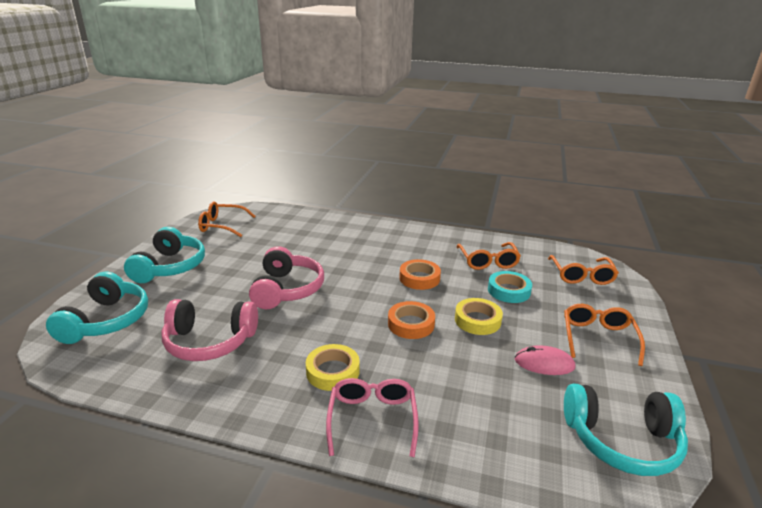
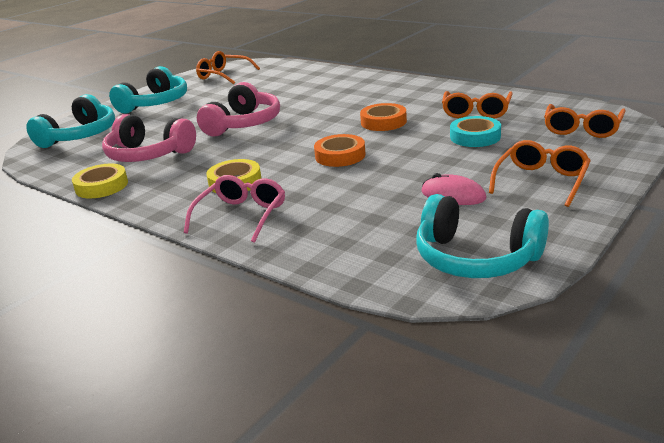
camera: 25 degrees right, 0 degrees up
(477, 320) = (413, 157): yellow tape -> yellow tape (102, 186)

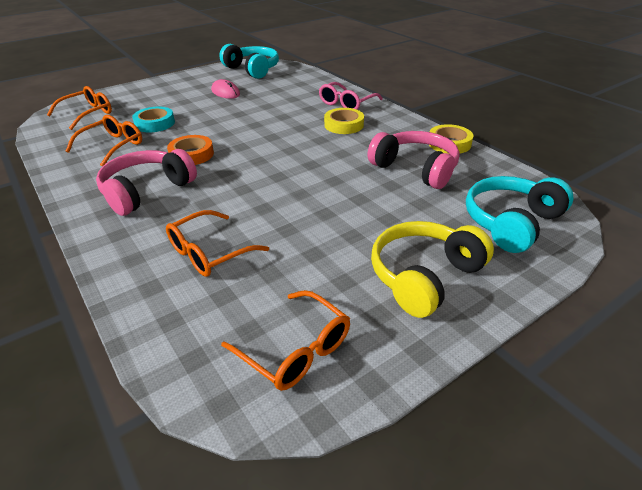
camera: 165 degrees left, 10 degrees up
(155, 103) = (424, 276): turquoise headphones -> yellow headphones
(243, 124) = (314, 188): pink headphones -> pink headphones (146, 191)
(340, 156) = (258, 130): orange tape -> none
(541, 181) = (174, 90): orange glasses -> orange glasses (209, 253)

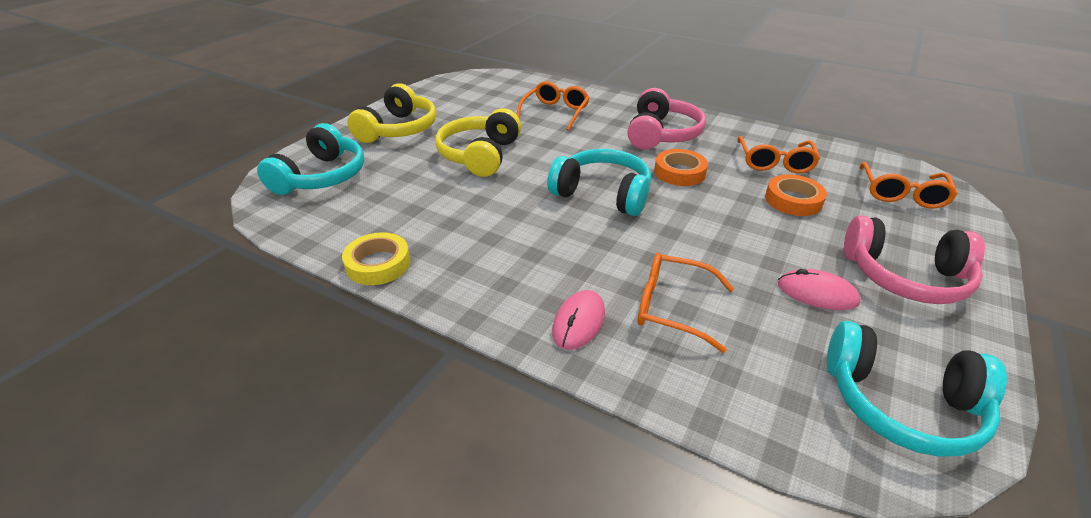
camera: 155 degrees right, 0 degrees up
(155, 123) = (793, 200): turquoise tape -> orange tape
(268, 152) = (603, 194): none -> turquoise headphones
(295, 350) = (464, 91): orange glasses -> orange glasses (672, 307)
(341, 210) = (480, 155): none -> yellow headphones
(344, 125) = (546, 263): yellow tape -> none
(346, 103) = (578, 322): pink glasses -> pink mouse
(415, 169) = (420, 212): pink headphones -> pink headphones (905, 277)

